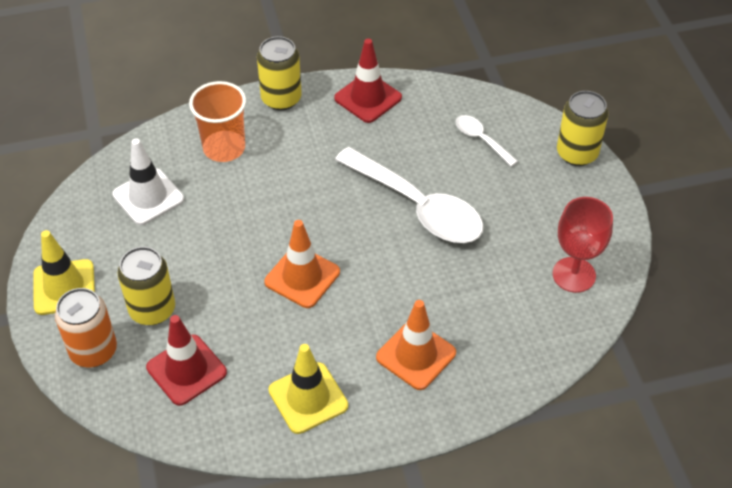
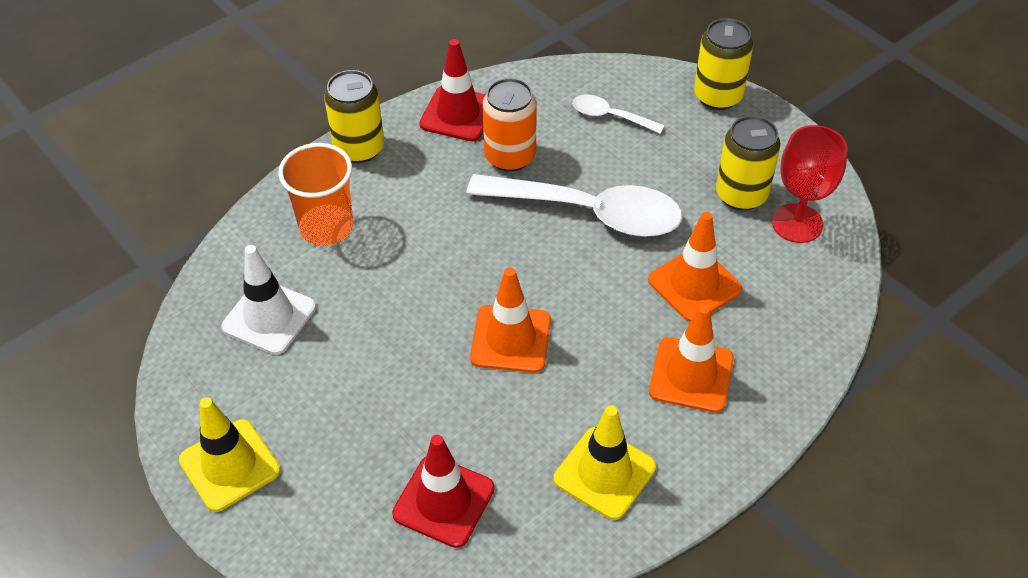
camera: 25 degrees left, 0 degrees up
(93, 351) = (315, 527): orange can -> orange can (510, 156)
(152, 310) = (357, 447): yellow can -> yellow can (741, 194)
(462, 290) = (694, 285): none -> orange traffic cone

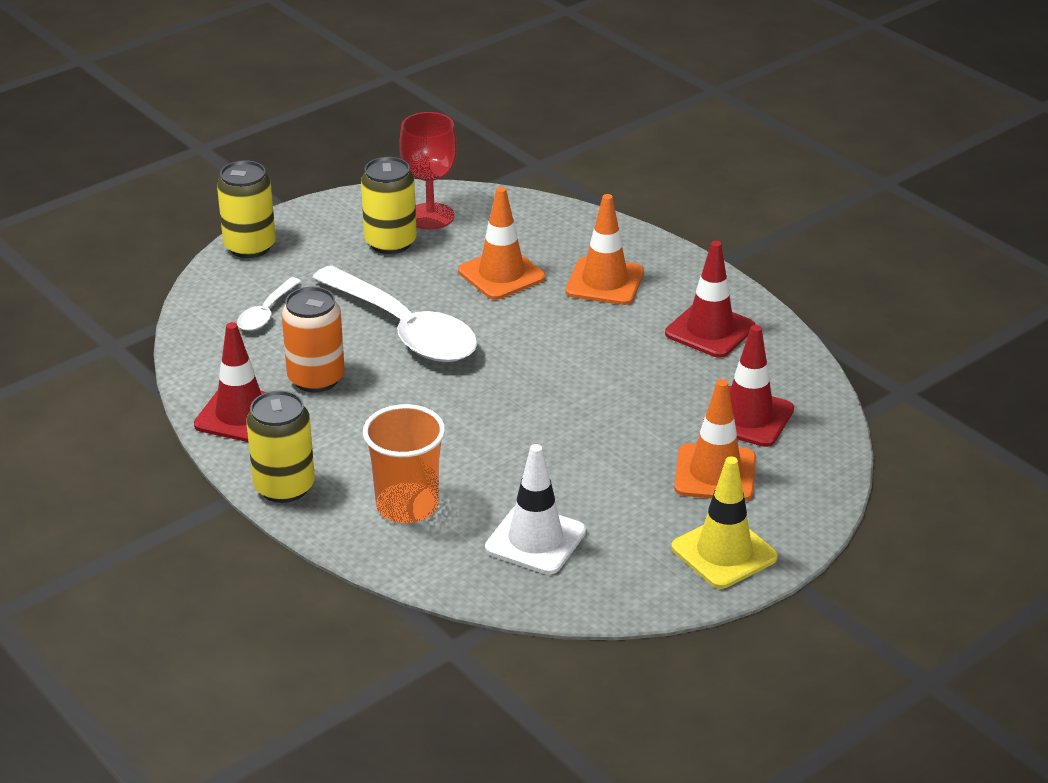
camera: 90 degrees left, 15 degrees down
(510, 339) = (565, 379): orange traffic cone -> orange traffic cone (715, 473)
(589, 213) = (404, 330): white spoon -> white spoon turned 120 degrees clockwise
(604, 473) = (710, 330): yellow traffic cone -> red traffic cone

